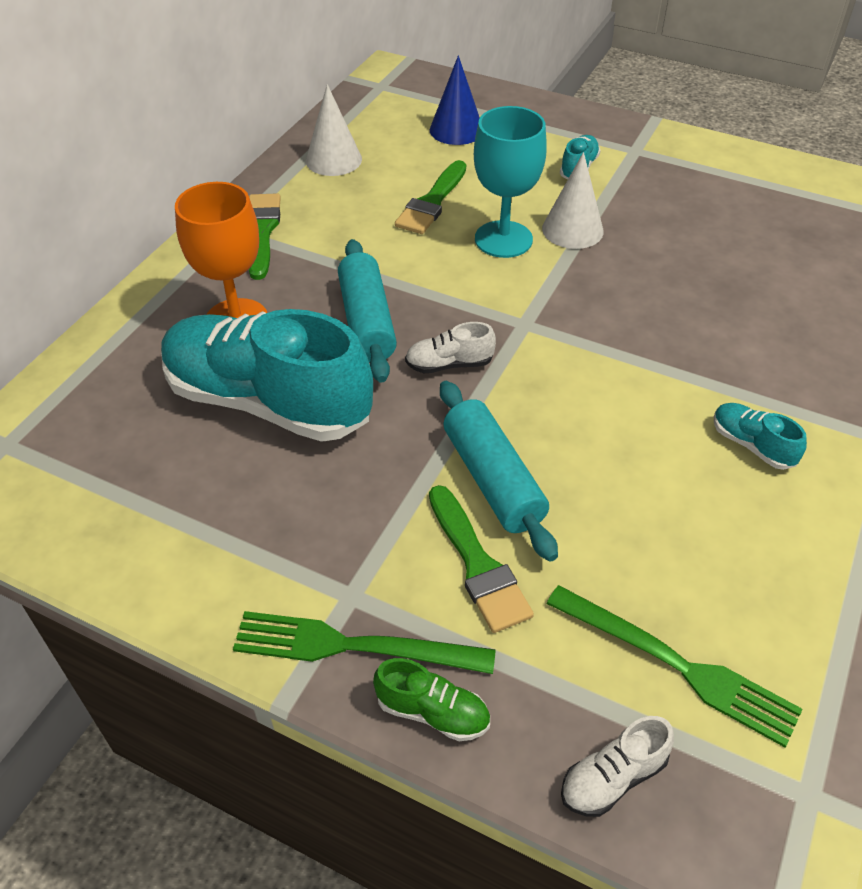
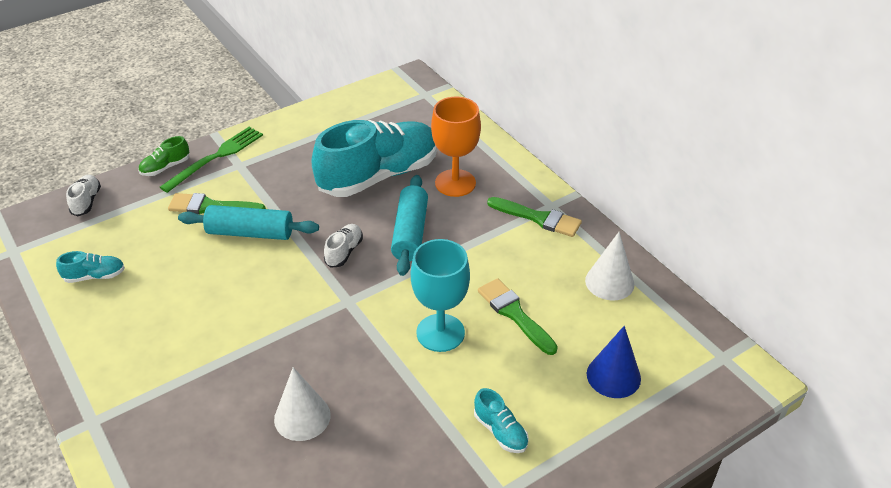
camera: 120 degrees right, 5 degrees down
(367, 322) = (410, 233): turquoise rolling pin -> turquoise rolling pin turned 75 degrees clockwise
(572, 229) = (421, 379): white cone -> white cone (302, 417)
(676, 665) = (99, 243): green fork -> none
(752, 445) = (160, 350): turquoise shoe -> turquoise shoe (95, 276)

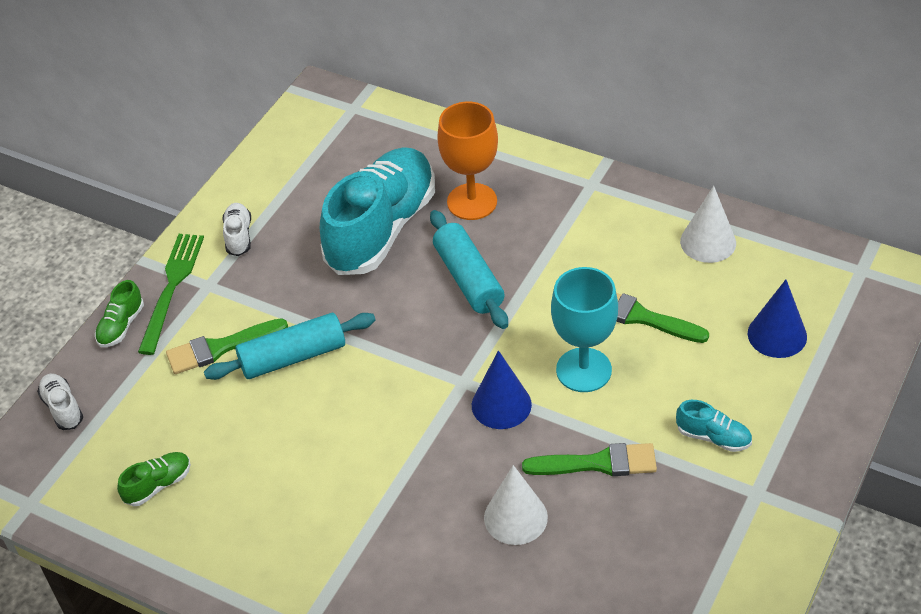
camera: 25 degrees left, 5 degrees up
(95, 276) = (158, 485): turquoise shoe -> green shoe
(344, 252) = (415, 331): white shoe -> white shoe (238, 236)
(360, 329) = (501, 404): none -> blue cone
(538, 218) = (589, 204): green brush -> green brush (598, 463)

